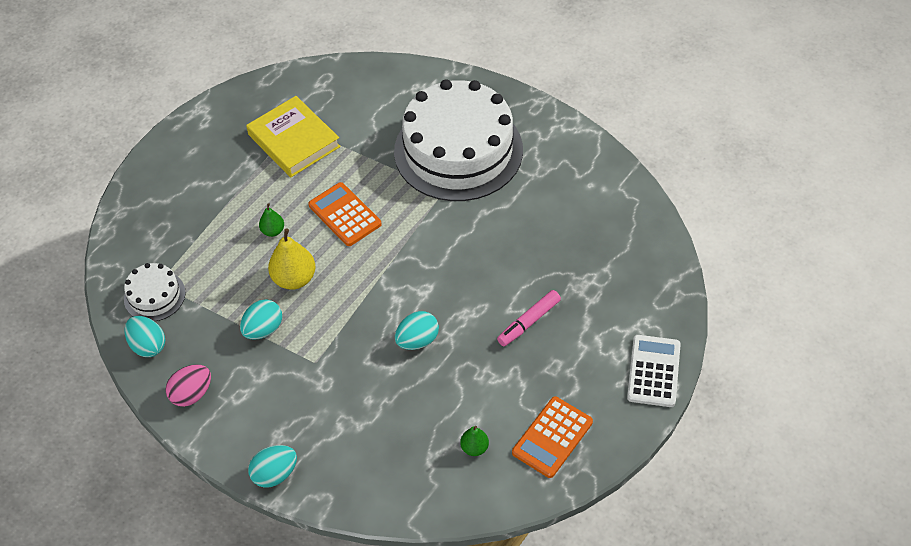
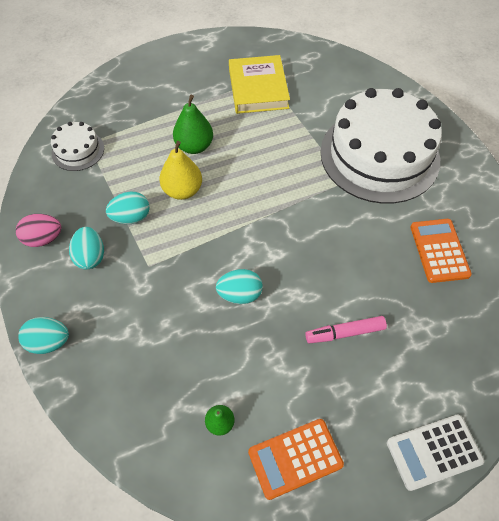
camera: 30 degrees right, 5 degrees up
(148, 345) = (44, 184): turquoise egg -> turquoise egg (90, 257)
(273, 231) = (194, 146): green pear -> green pear, size x1.80
(345, 215) = (255, 161): orange calculator -> orange calculator (439, 250)
(653, 371) = (434, 452): white calculator -> white calculator turned 150 degrees counterclockwise

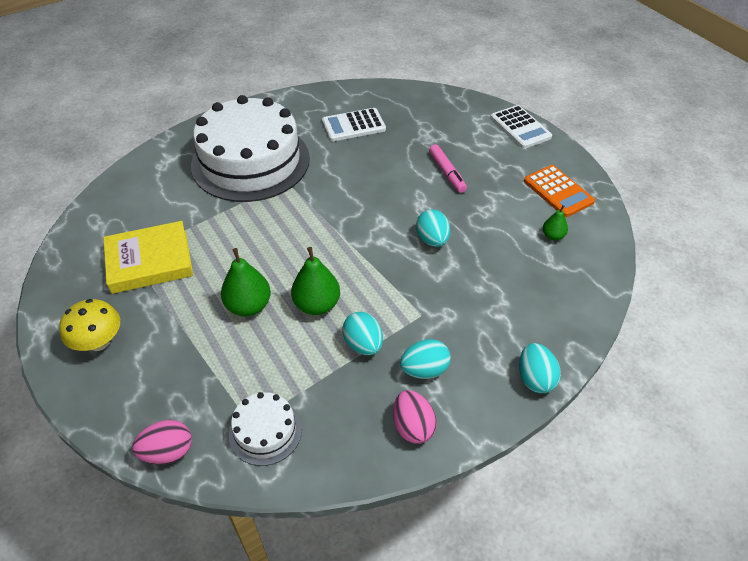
camera: 100 degrees left, 10 degrees down
(84, 101) = (168, 452): none -> pink egg
(182, 190) = (317, 305): yellow pear -> green pear
(185, 65) = (99, 342): none -> yellow mushroom
(439, 250) = (353, 125): orange calculator -> white calculator

